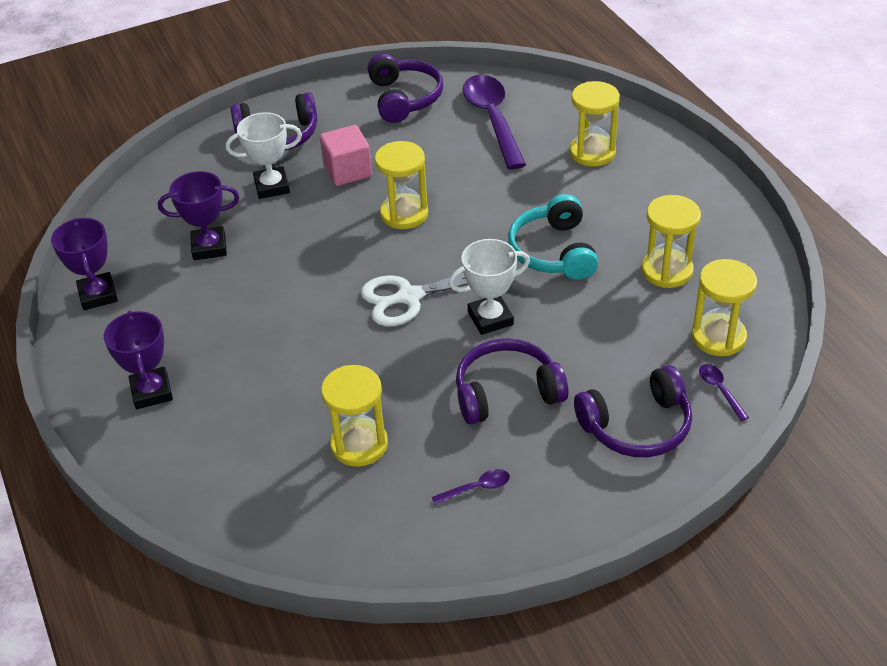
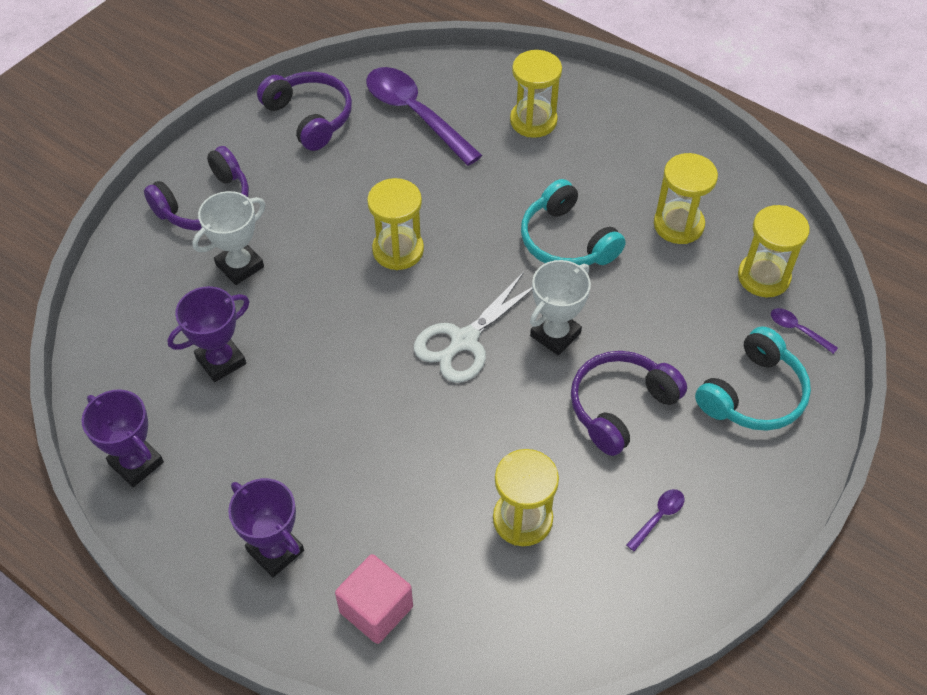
camera: 30 degrees left, 10 degrees up
(348, 171) = (308, 221): pink cube -> pink cube (376, 609)
(637, 426) = (753, 394): purple headphones -> turquoise headphones

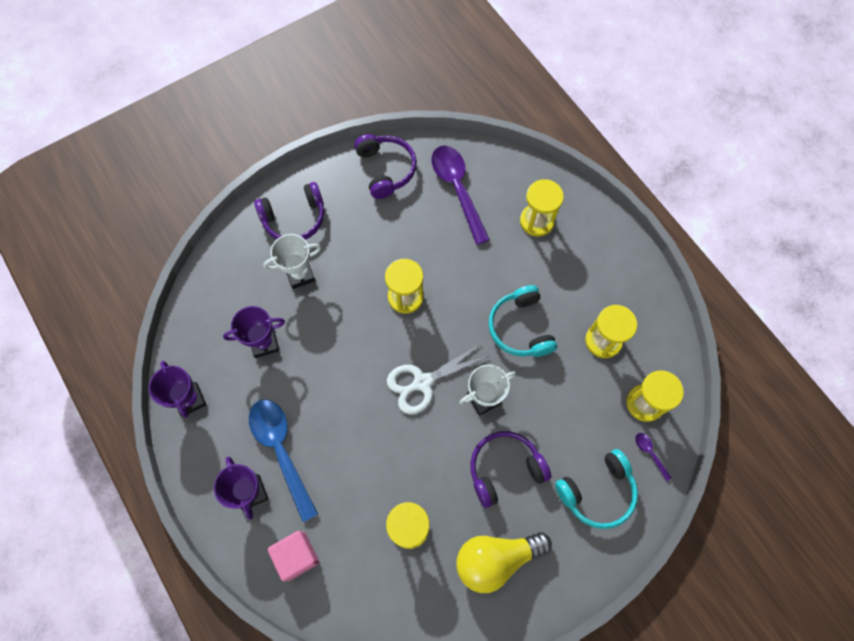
camera: 20 degrees right, 15 degrees up
(299, 484) = (281, 451): none -> blue spoon
(658, 517) = (496, 559): purple spoon -> yellow light bulb

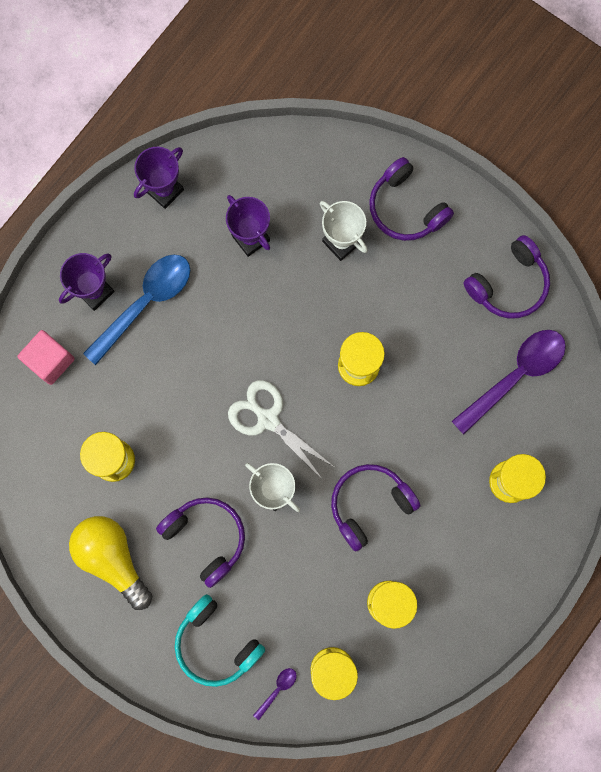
camera: 70 degrees right, 10 degrees up
(520, 328) = (369, 504): turquoise headphones -> purple headphones

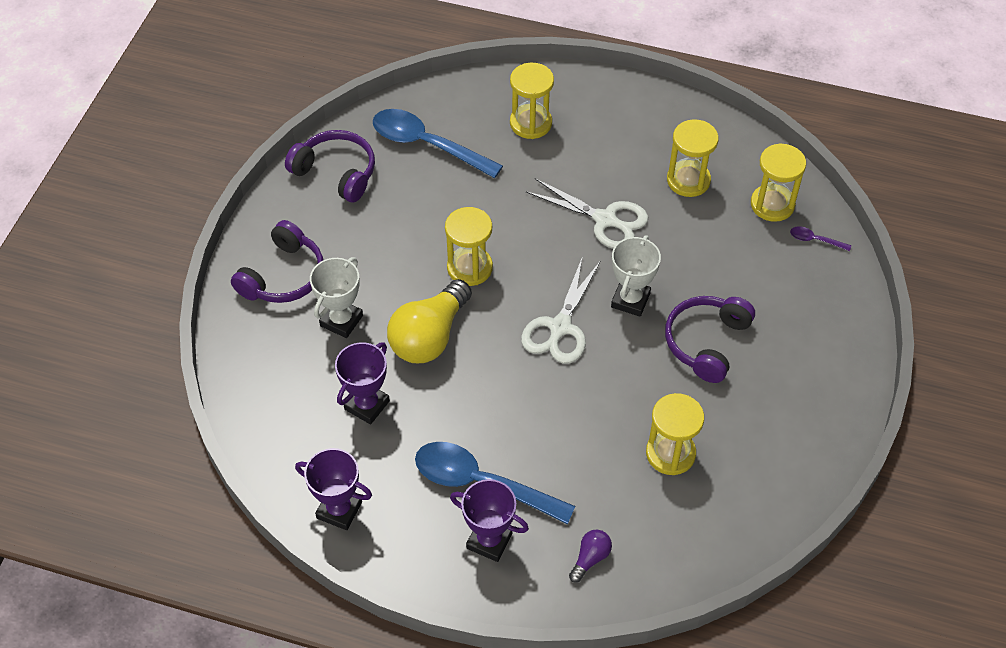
camera: 110 degrees left, 25 degrees down
(50, 361) = (590, 558): pink cube -> purple light bulb
(112, 558) = (771, 419): yellow light bulb -> yellow light bulb (429, 336)
(216, 643) = (802, 301): turquoise headphones -> none
(369, 504) = (605, 220): purple headphones -> white scissors
(515, 376) = (427, 145): purple spoon -> blue spoon

